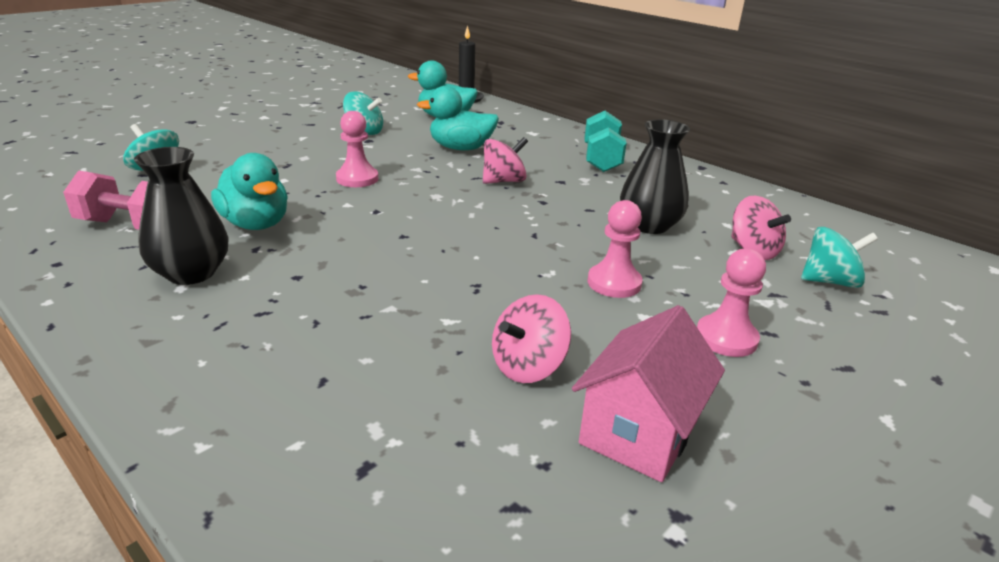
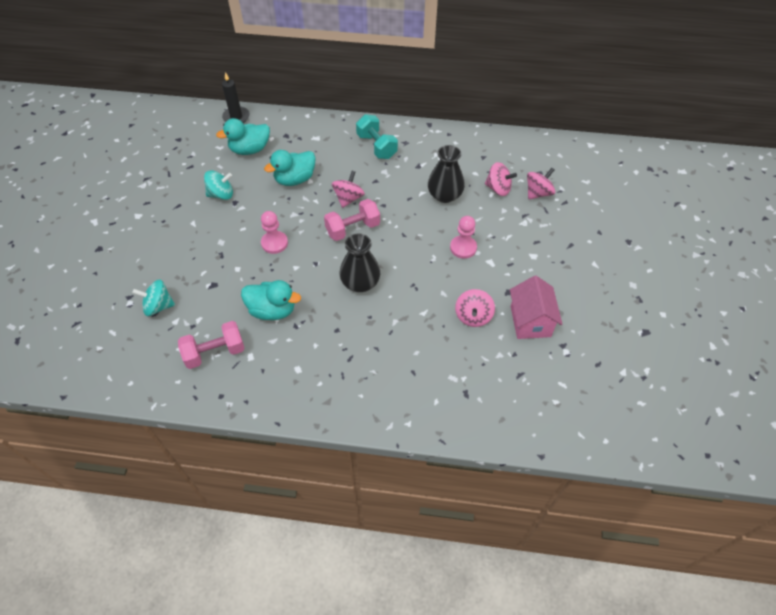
camera: 35 degrees left, 25 degrees up
(191, 273) = (290, 359): black vase -> black vase (360, 283)
(470, 204) = (353, 229): none -> pink dumbbell
(726, 338) = (525, 255): pink pawn -> none
(829, 281) = (538, 193): turquoise spinning top -> pink spinning top

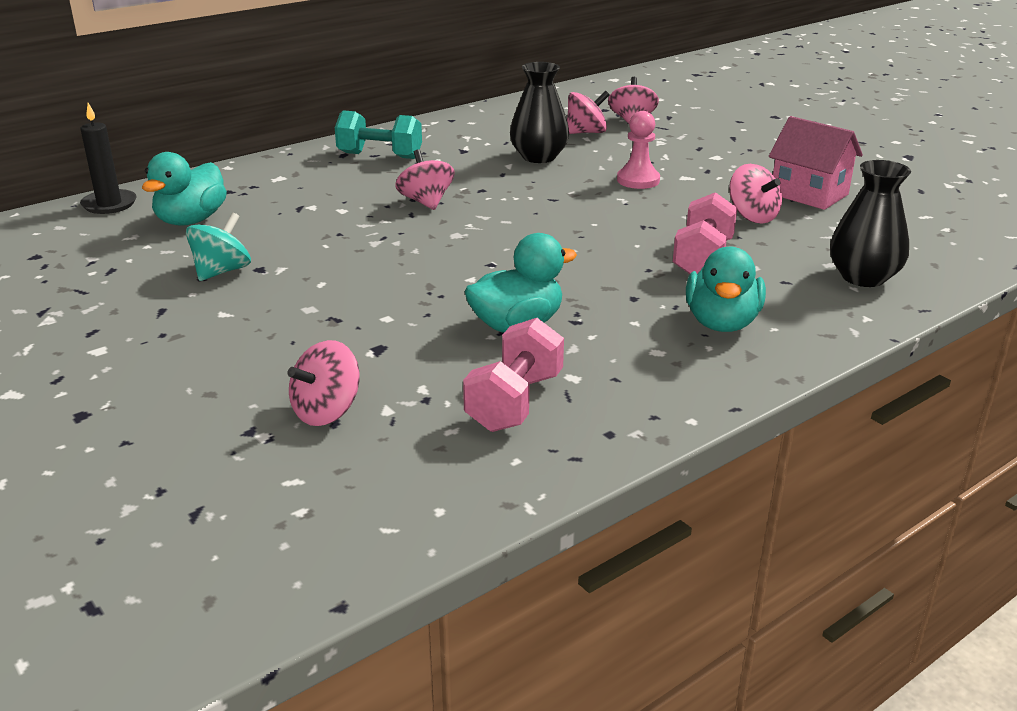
camera: 45 degrees left, 25 degrees down
(158, 306) = (327, 411): turquoise spinning top -> pink spinning top
(274, 243) = (397, 274): pink pawn -> none
(295, 179) = (317, 217): turquoise duck -> turquoise duck (721, 323)
(353, 229) = (482, 220): pink dumbbell -> pink dumbbell (702, 259)
(360, 283) = (581, 252): black vase -> black vase (863, 277)

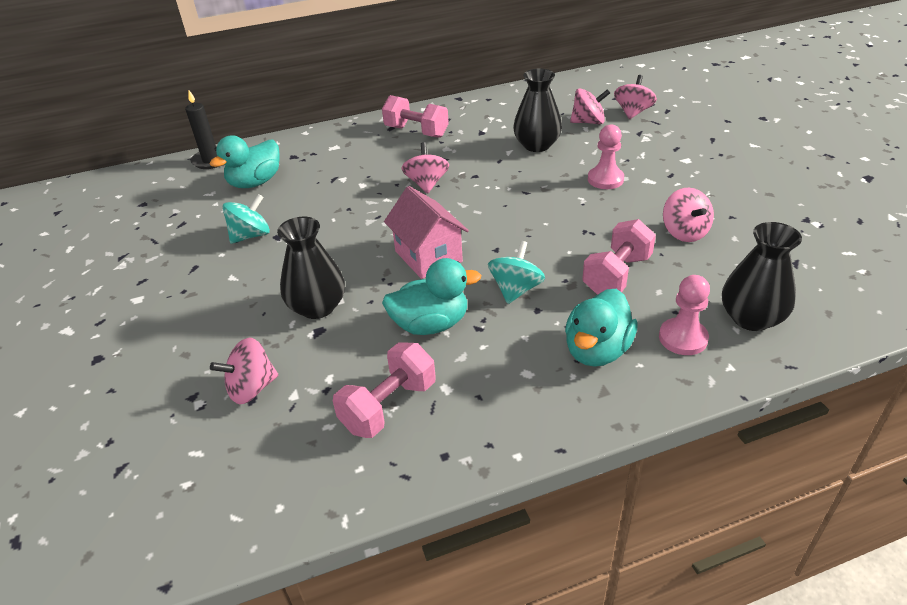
camera: 20 degrees right, 10 degrees up
(362, 327) = (317, 307): none -> black vase
(380, 156) = (416, 132): turquoise dumbbell -> pink dumbbell
(597, 283) = (516, 290): none -> turquoise spinning top
(805, 301) = (683, 338): none -> pink pawn
(809, 194) = (749, 213): pink house -> pink house (428, 256)

